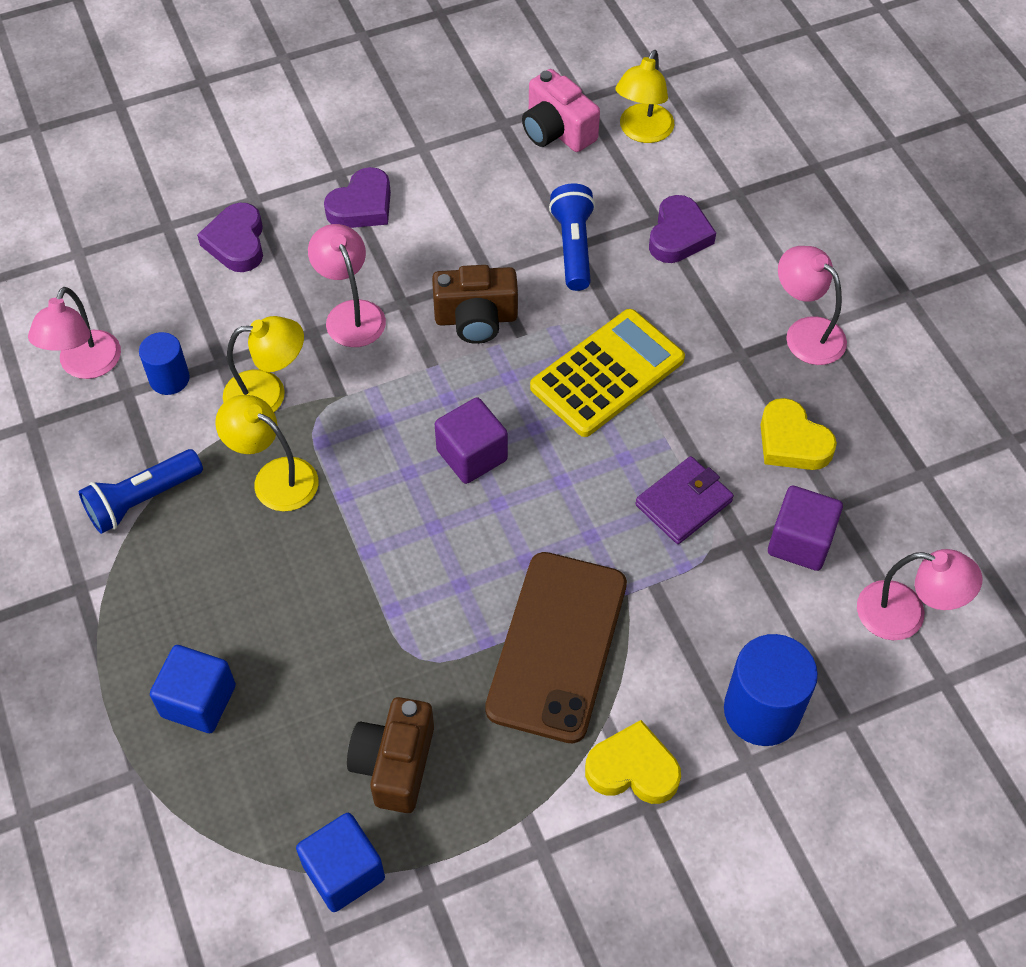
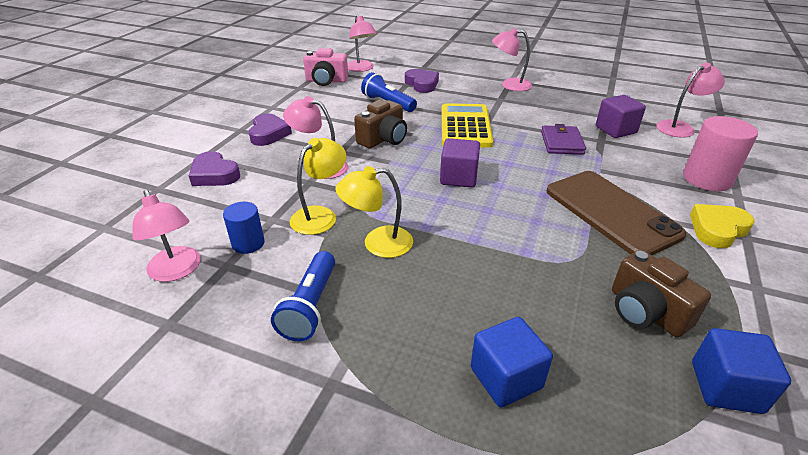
camera: 45 degrees left, 20 degrees down
(642, 132) = (361, 69): yellow lamp -> pink lamp
(762, 710) = (707, 179): blue cylinder -> pink cylinder
(792, 442) = (560, 109): yellow heart -> none

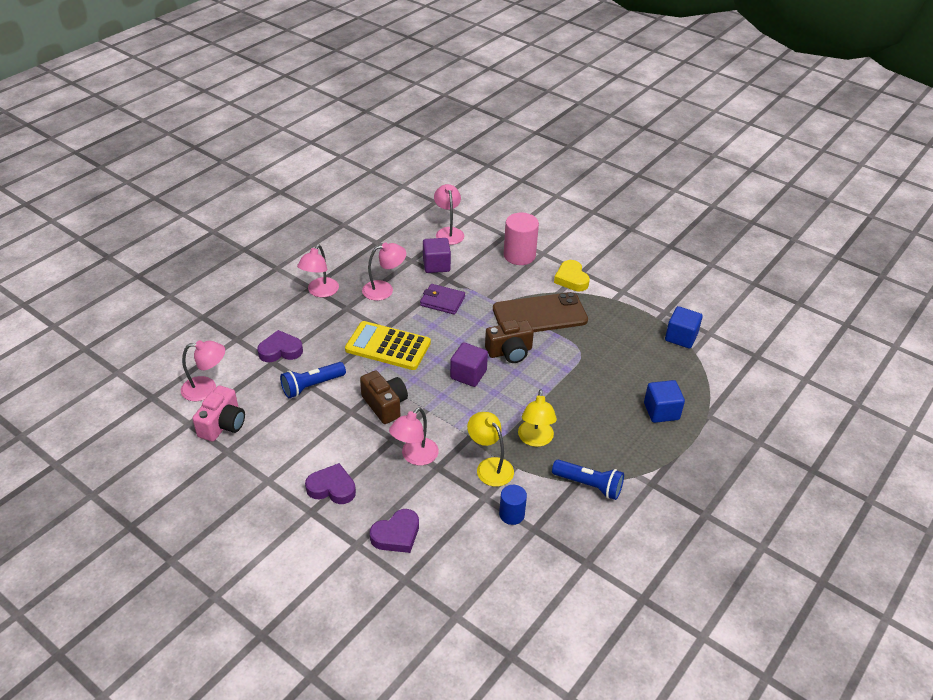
camera: 75 degrees left, 5 degrees up
(177, 271) = (532, 559): pink lamp -> pink lamp (384, 289)
(645, 312) = (629, 341): brown camera -> brown camera (510, 352)

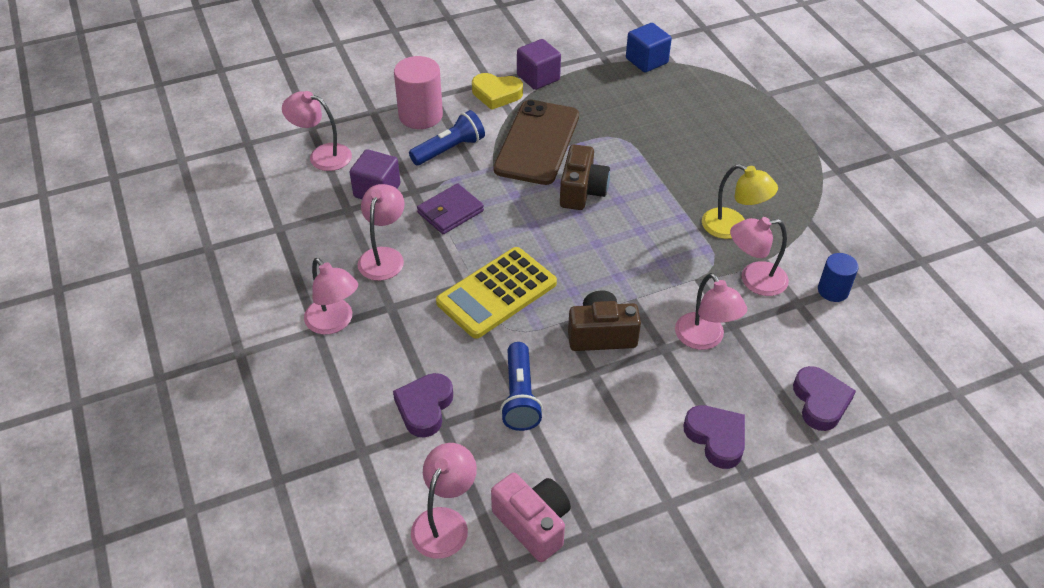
camera: 60 degrees left, 5 degrees up
(332, 488) = (716, 438): purple heart -> purple heart turned 105 degrees clockwise
(468, 374) = (597, 240): purple cube -> purple cube (538, 77)
(490, 466) = (754, 280): yellow lamp -> pink lamp
(589, 485) = (819, 215): blue flashlight -> blue flashlight (449, 149)
(661, 411) = (744, 121): blue cube -> none

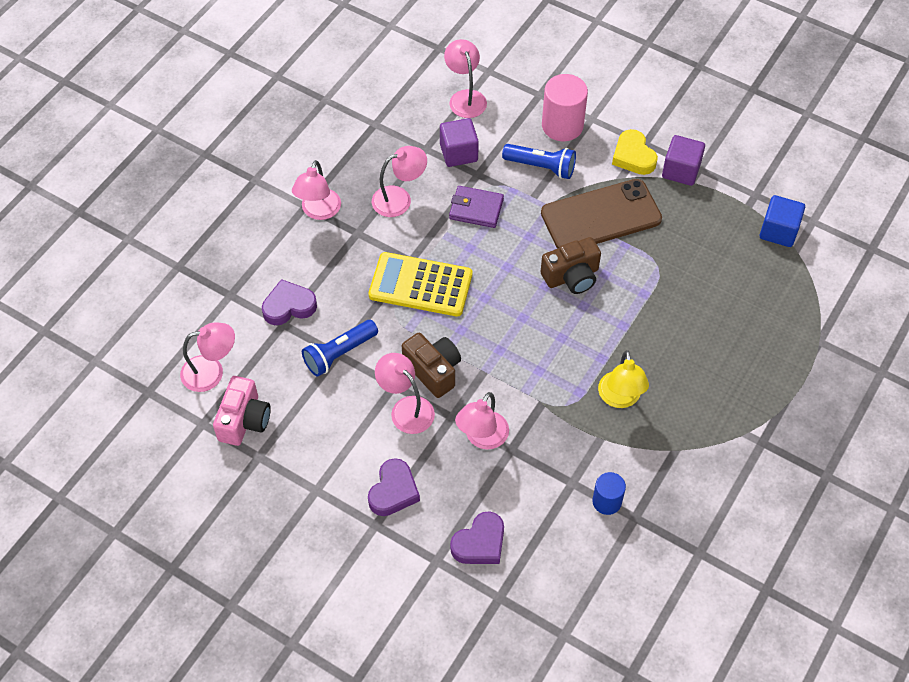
camera: 55 degrees right, 10 degrees up
(754, 280) = (572, 441): pink lamp -> pink lamp (406, 408)

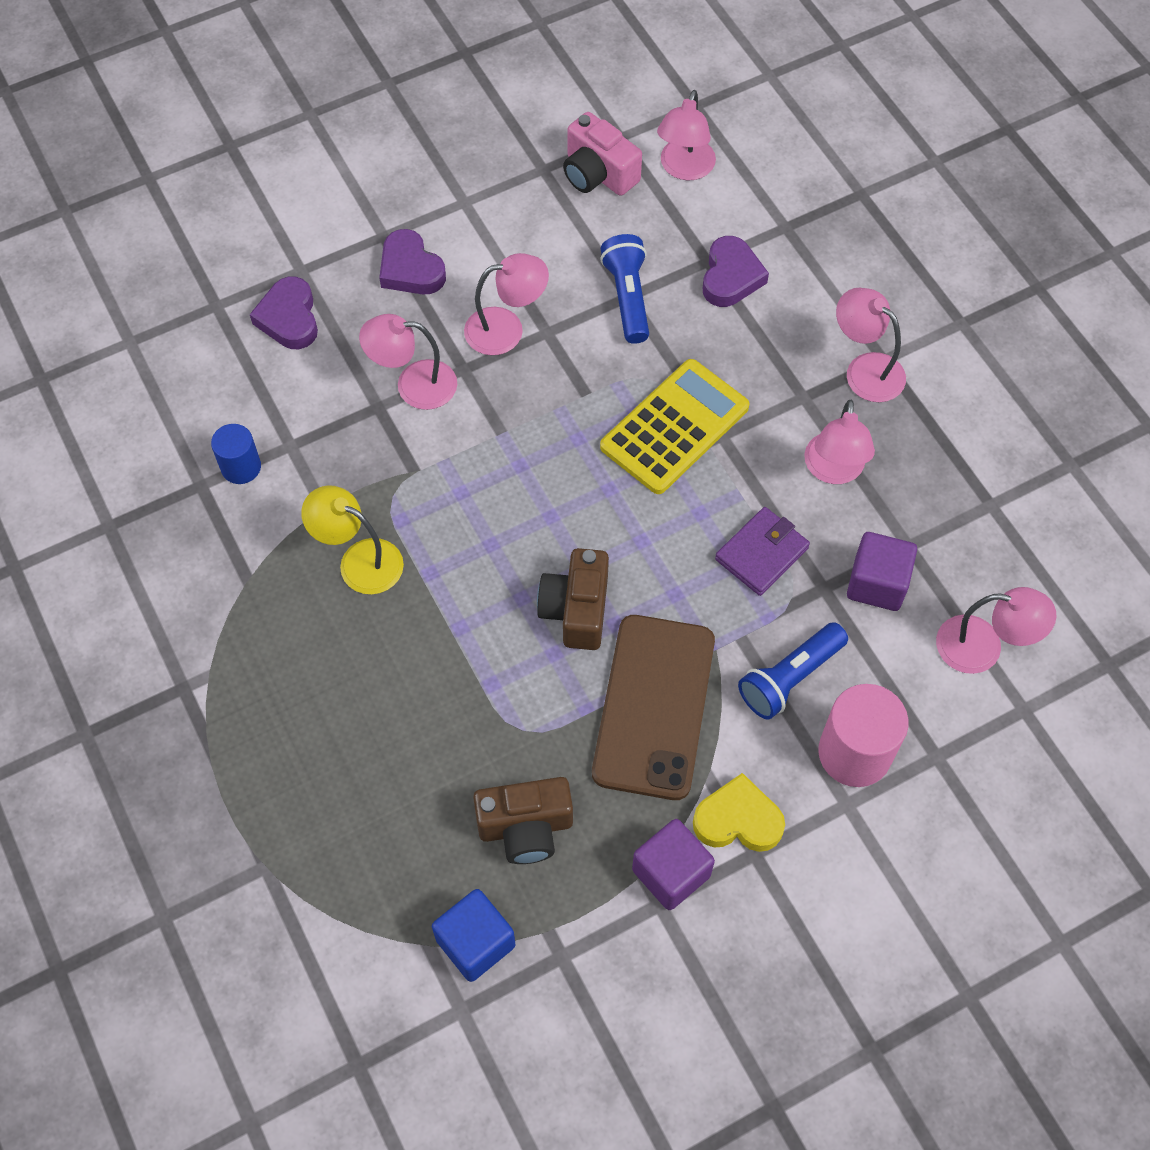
camera: 120 degrees right, 5 degrees up
(433, 370) = (539, 380): brown camera -> brown camera (525, 827)
(482, 438) = (413, 385): pink lamp -> pink lamp turned 60 degrees counterclockwise

